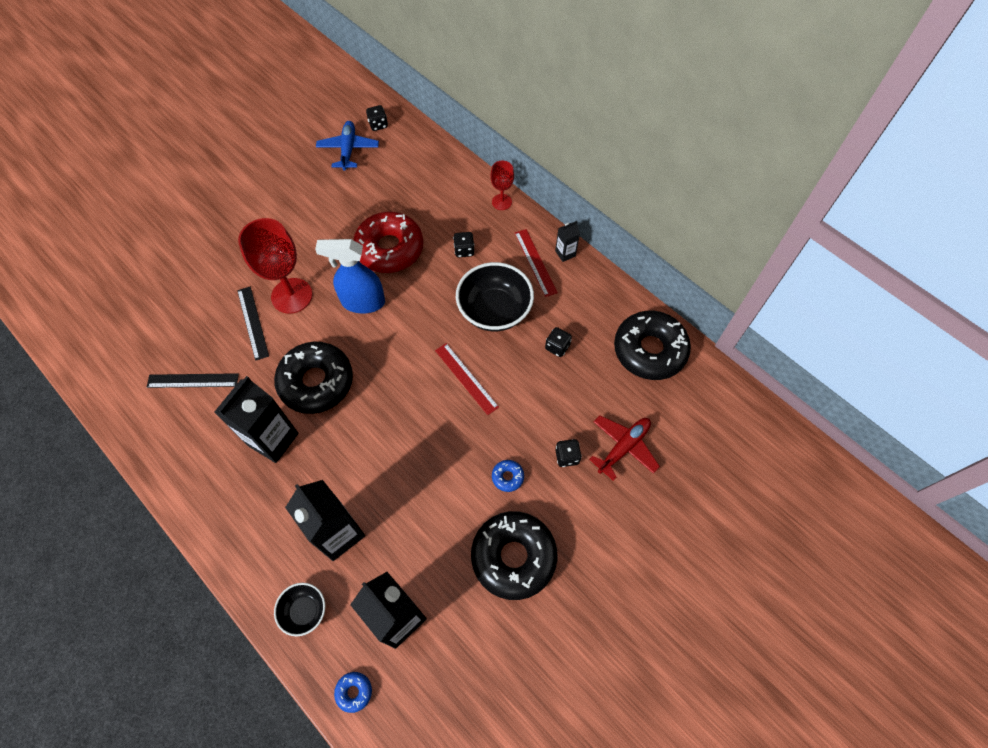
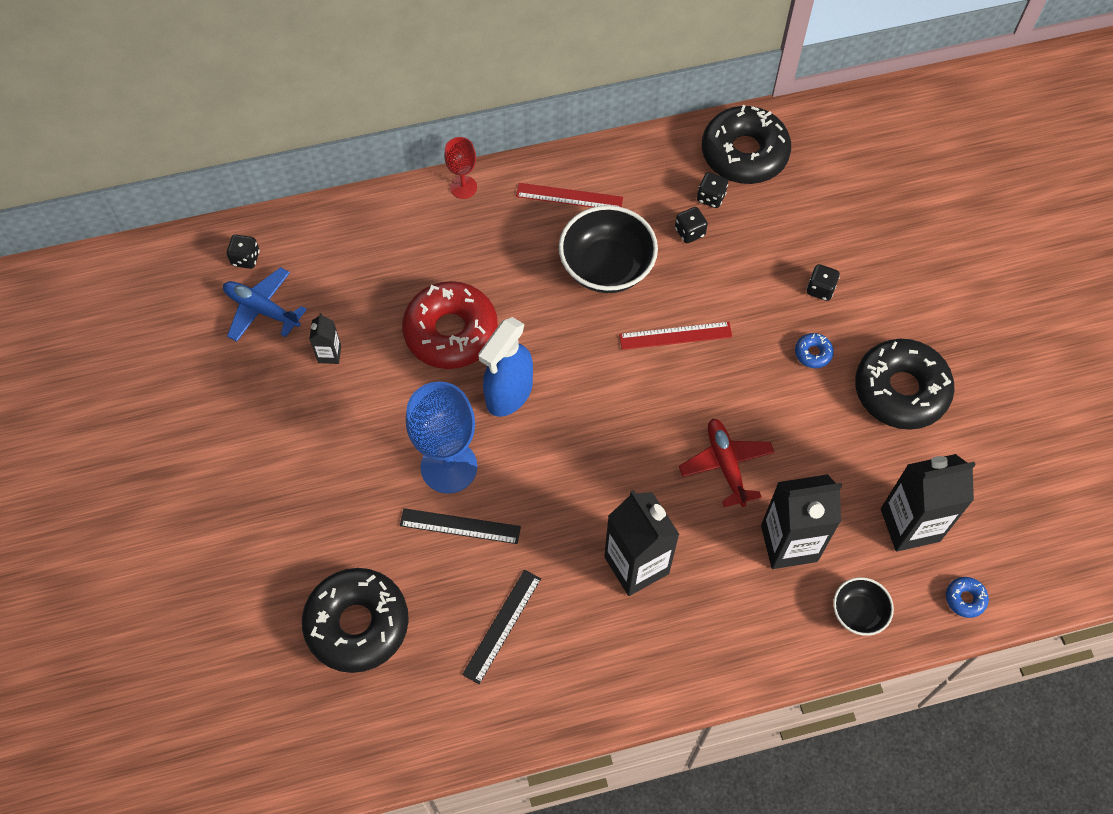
camera: 60 degrees left, 0 degrees up
(292, 296) = (449, 467): red goblet -> blue goblet
(316, 382) = (588, 489): black donut -> black donut (357, 624)
(464, 250) = (506, 257): black dice -> black dice (711, 197)
(565, 253) = (577, 163): black carton -> black carton (329, 354)
(623, 447) = (838, 235): red plane -> red plane (725, 465)

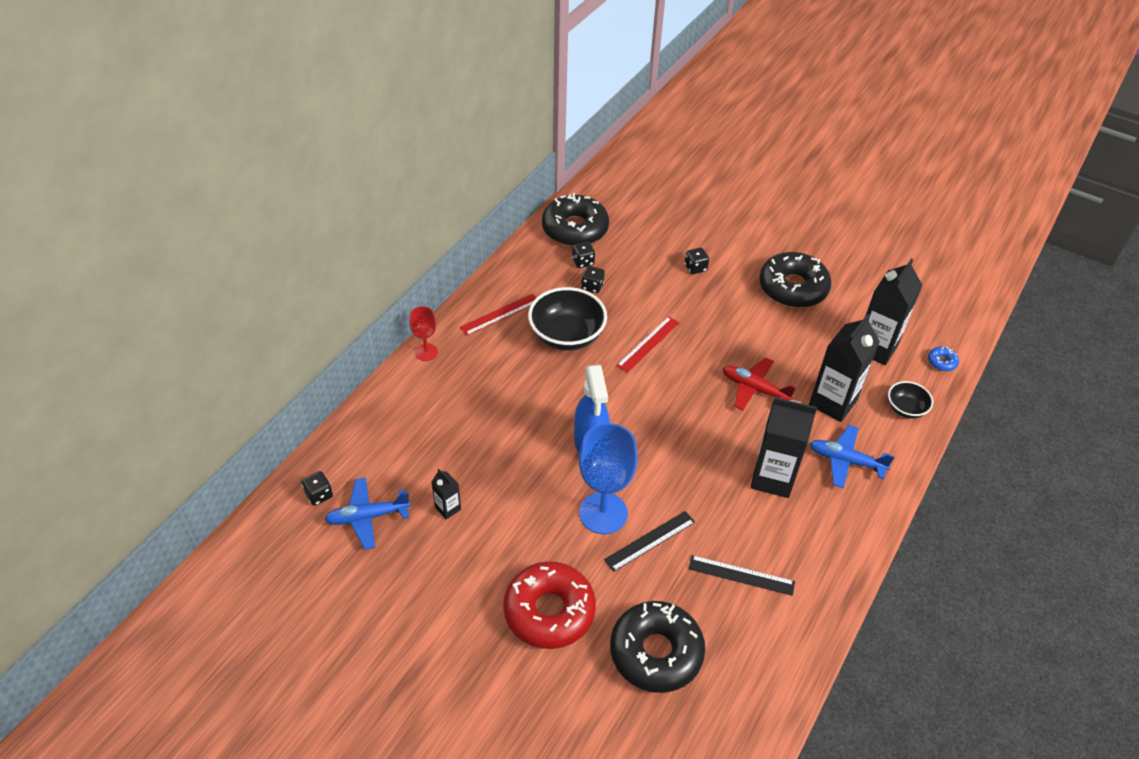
camera: 45 degrees left, 15 degrees down
(451, 332) = (514, 437): red donut -> red donut (549, 611)
(502, 626) = (741, 575): black ruler -> black ruler turned 60 degrees counterclockwise
(728, 610) = (845, 461): none -> blue plane
(813, 353) = (729, 301): blue donut -> none

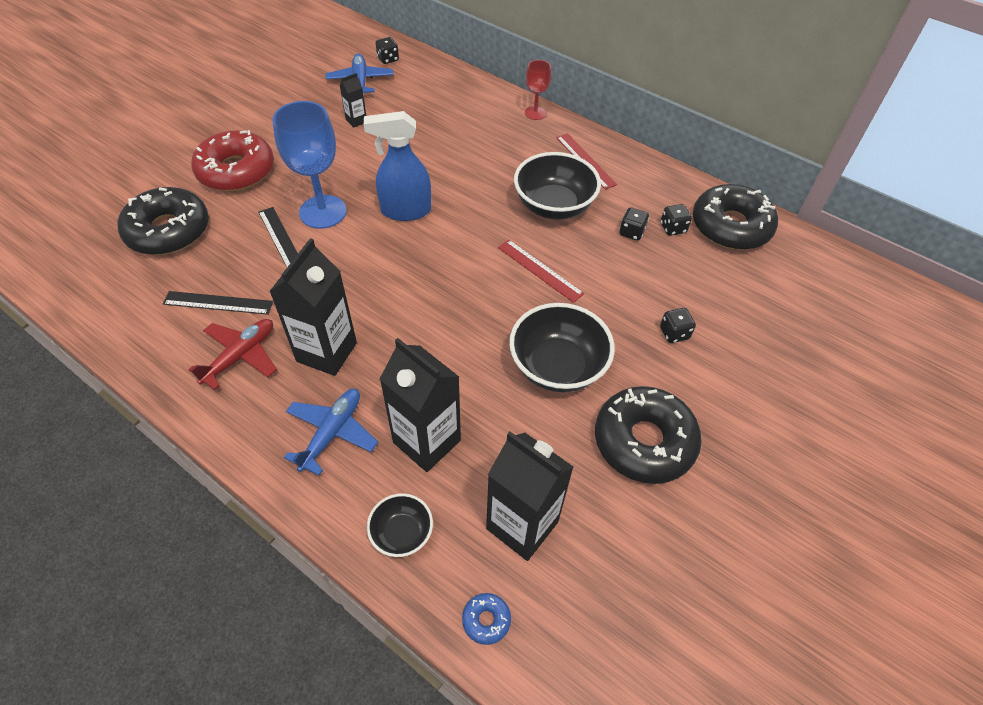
camera: 95 degrees right, 5 degrees up
(741, 575) = (218, 303): black ruler -> black ruler turned 75 degrees clockwise
(744, 331) = (557, 366): none -> black bowl
(754, 389) = (460, 359): red plane -> red plane (240, 356)

